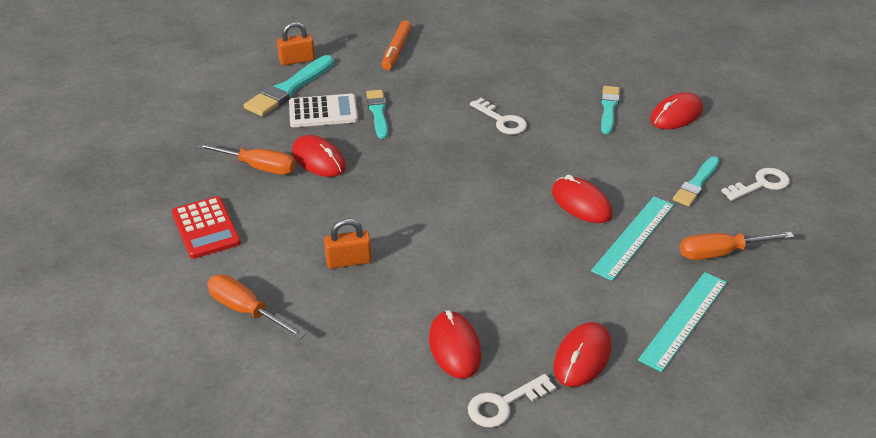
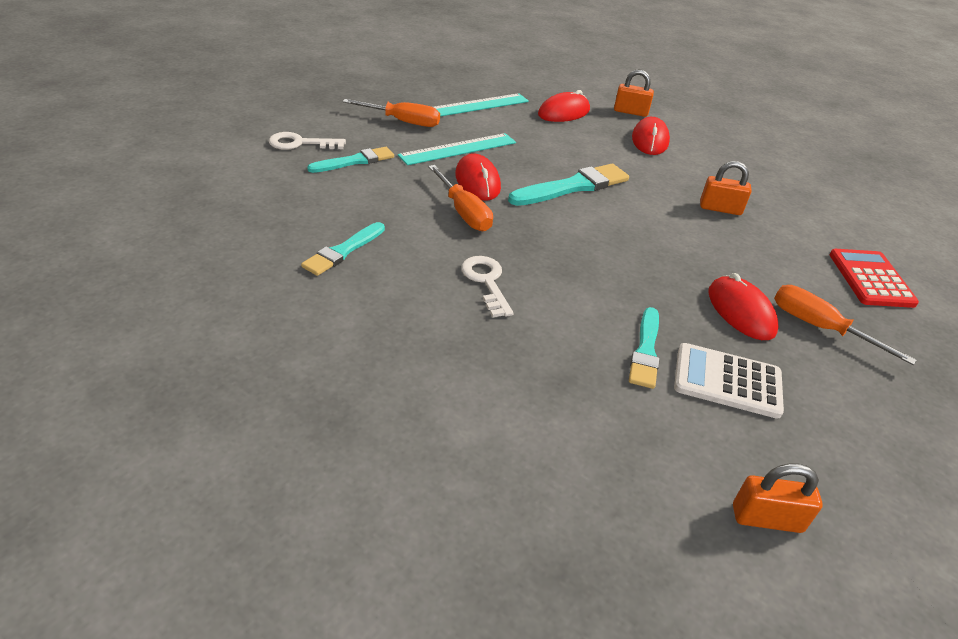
camera: 160 degrees left, 0 degrees up
(245, 310) = (815, 205): orange screwdriver -> orange screwdriver (464, 213)
(289, 89) = (782, 448): turquoise brush -> turquoise brush (573, 187)
(397, 50) = (568, 469): orange marker -> none
(503, 404) = (630, 112): white key -> orange padlock
(676, 115) = (279, 218): red mouse -> none

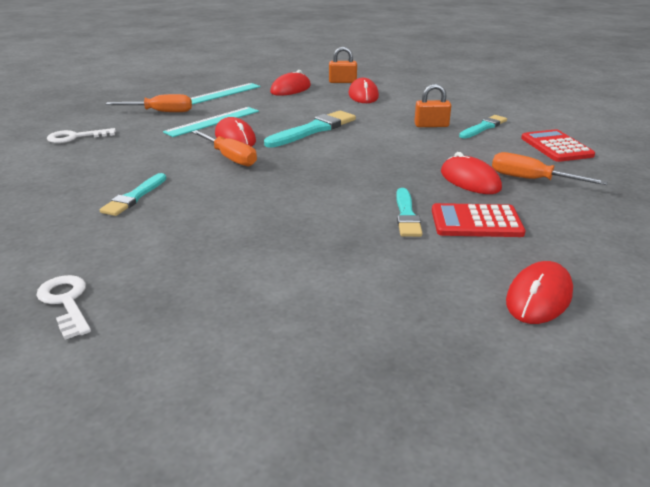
camera: 10 degrees left, 10 degrees down
(355, 161) = (127, 141): turquoise brush -> turquoise brush (483, 127)
(486, 282) = (263, 196): white key -> white key (66, 302)
(727, 381) = (476, 222): white calculator -> red calculator
(766, 518) = (539, 297): orange padlock -> red mouse

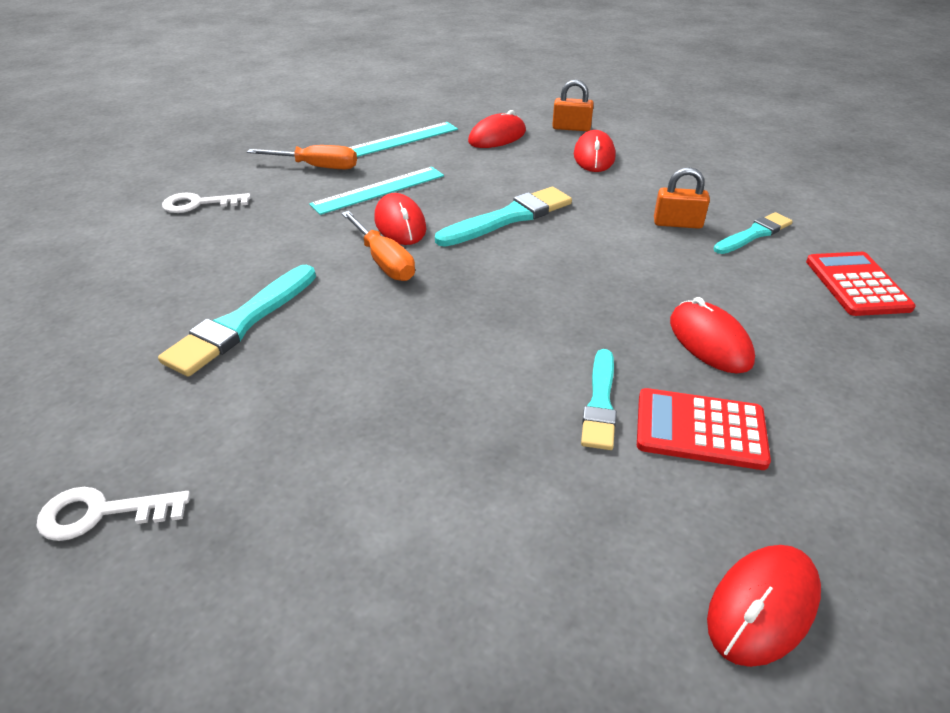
camera: 10 degrees right, 10 degrees up
(66, 302) = (101, 513): white key -> white key turned 75 degrees counterclockwise
(134, 197) = (241, 323): turquoise brush -> turquoise brush, size x1.54
(530, 179) = (802, 349): orange screwdriver -> none

